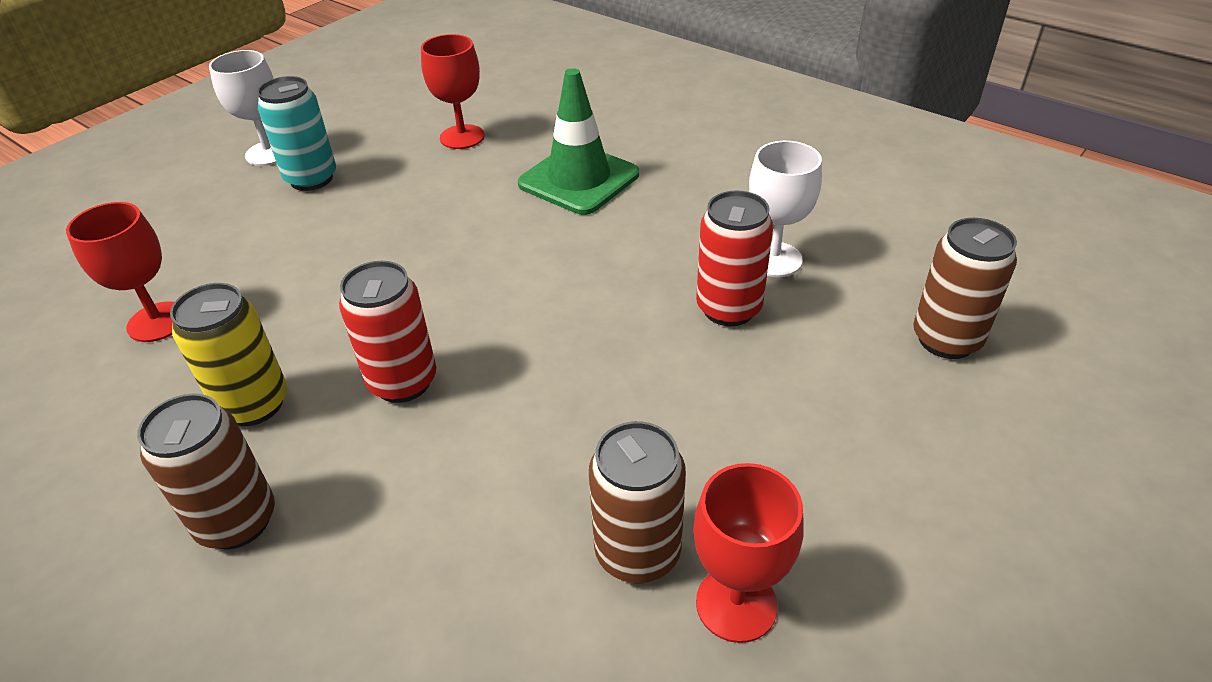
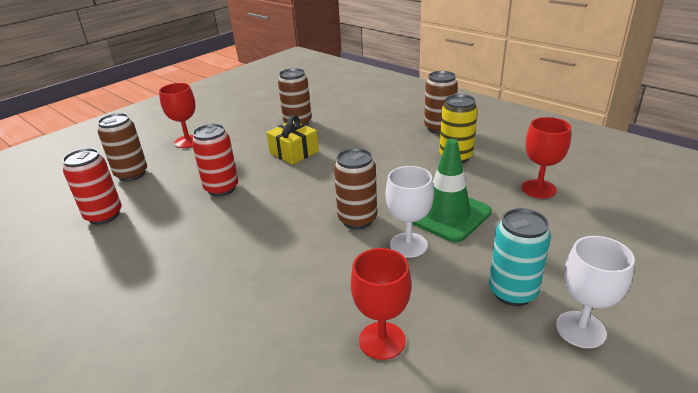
camera: 175 degrees left, 10 degrees down
(403, 382) = (388, 163): red can -> red can (104, 215)
(477, 256) = (357, 220): none -> brown can
(579, 179) = (277, 279): green traffic cone -> green traffic cone (447, 214)
(616, 415) = (294, 152): none -> yellow gift
(736, 604) = (272, 115): red goblet -> red goblet (188, 141)
(774, 259) = (178, 212): white goblet -> white goblet (408, 245)

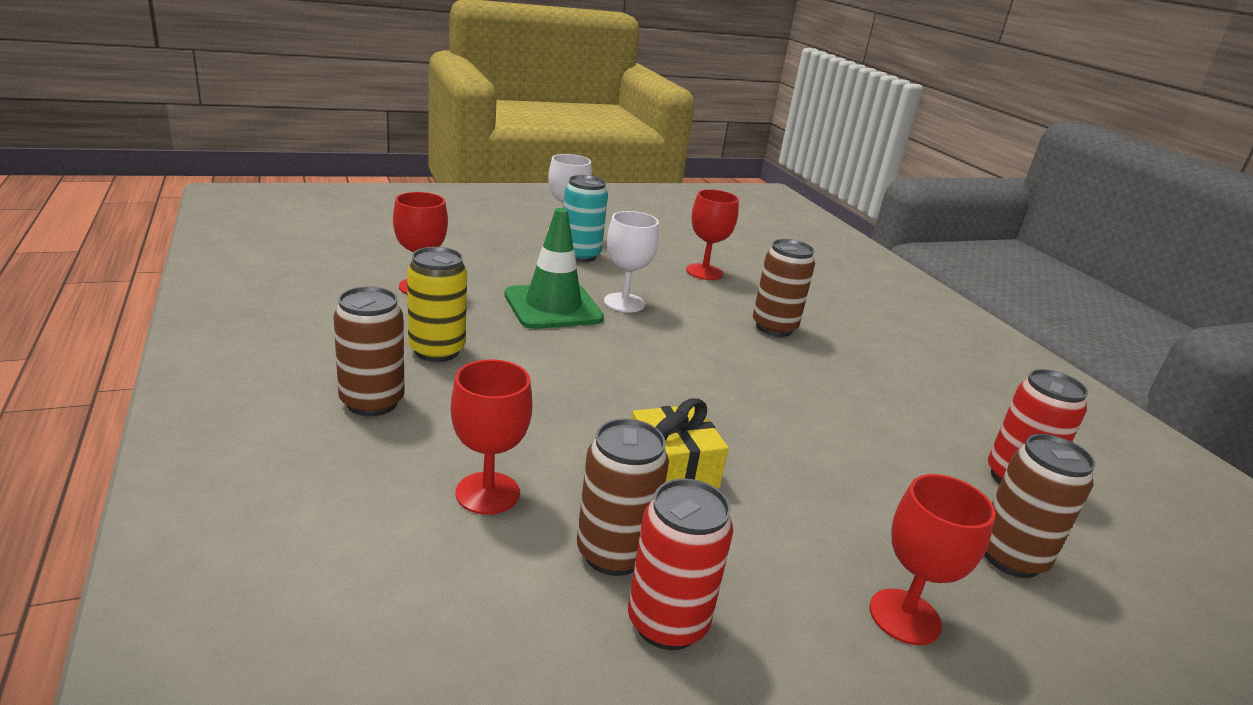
camera: 160 degrees left, 5 degrees down
(221, 188) = (823, 449): red can -> red can (667, 623)
(355, 121) = (487, 493): none -> red goblet
(357, 220) = (654, 338): brown can -> brown can (774, 327)

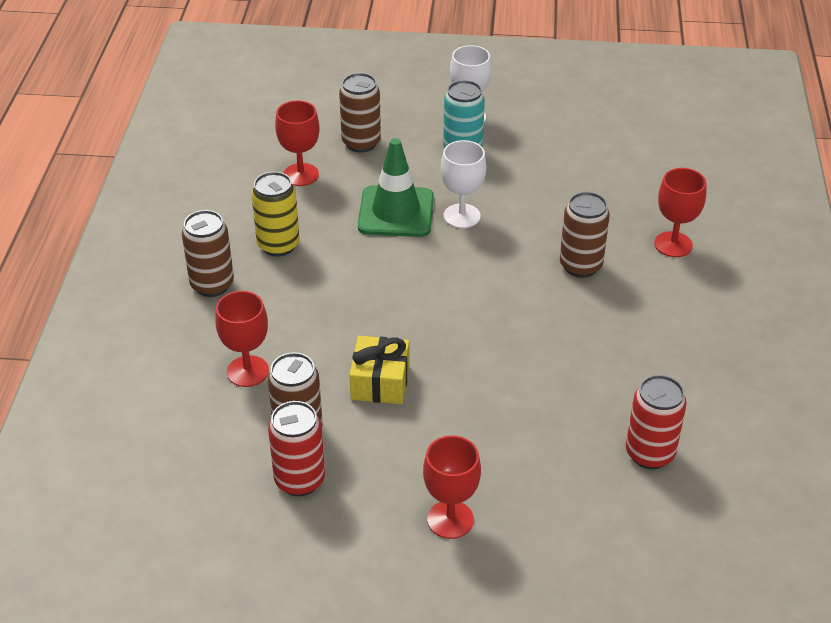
camera: 30 degrees right, 15 degrees up
(704, 272) = (570, 187): red goblet -> red goblet (673, 244)
(1010, 557) = (571, 507): brown can -> brown can (361, 143)

